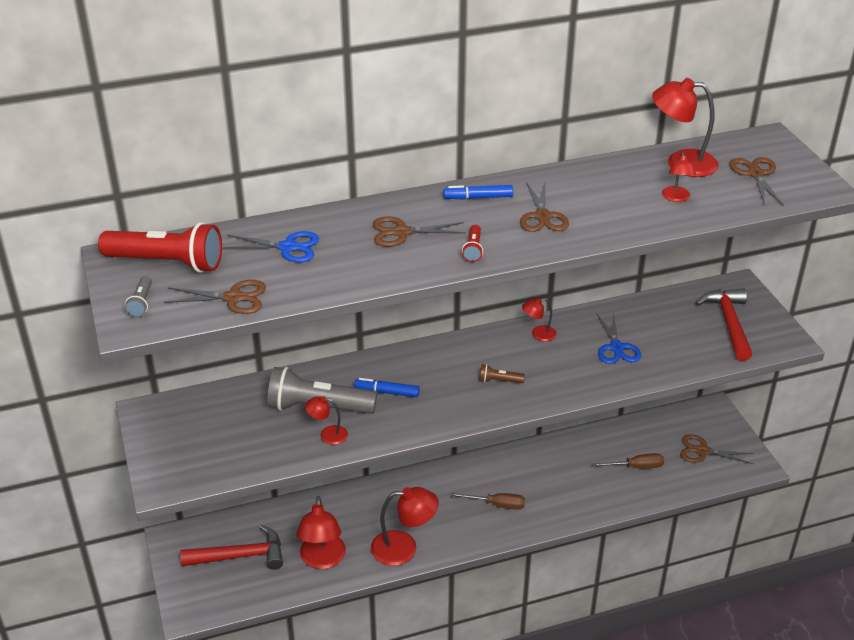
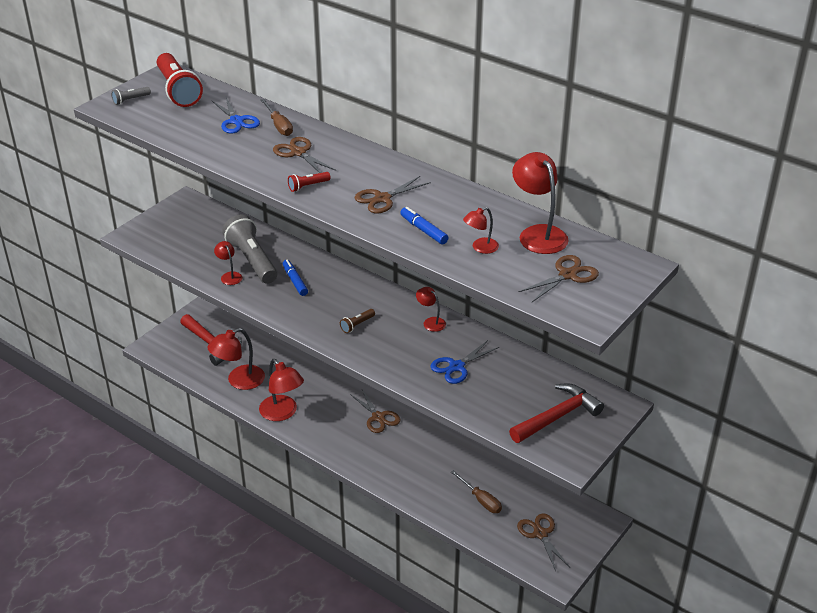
camera: 55 degrees right, 0 degrees up
(233, 298) = (164, 125): brown scissors -> brown scissors (378, 417)
(478, 197) = (376, 165): blue marker -> blue marker (424, 230)
(497, 505) = (365, 440): brown screwdriver -> brown screwdriver (279, 126)
(499, 381) = (357, 325): brown flashlight -> brown flashlight turned 105 degrees counterclockwise

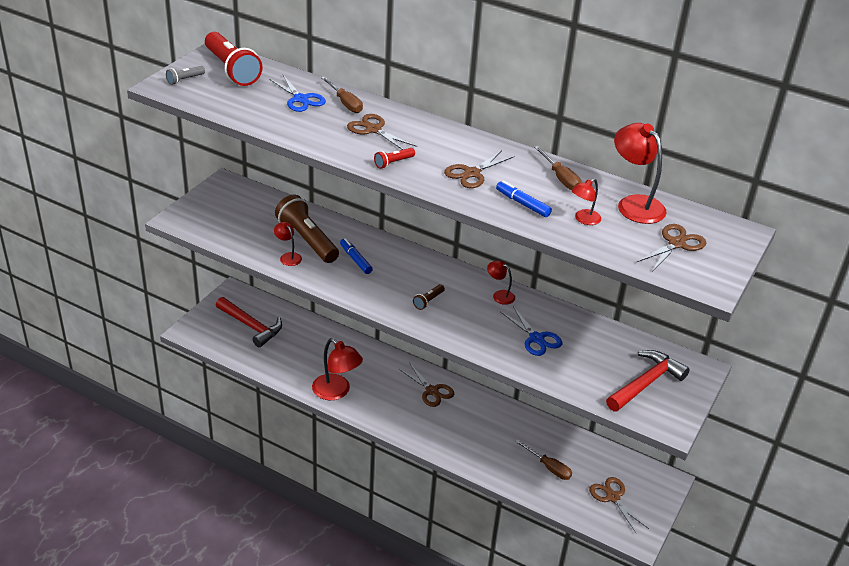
camera: 10 degrees left, 0 degrees up
(239, 381) = (286, 361): red lamp -> none
(252, 260) = (307, 240): grey flashlight -> brown flashlight
(456, 367) = (536, 338): blue scissors -> blue scissors turned 75 degrees counterclockwise
(470, 205) = (560, 178): none -> brown screwdriver

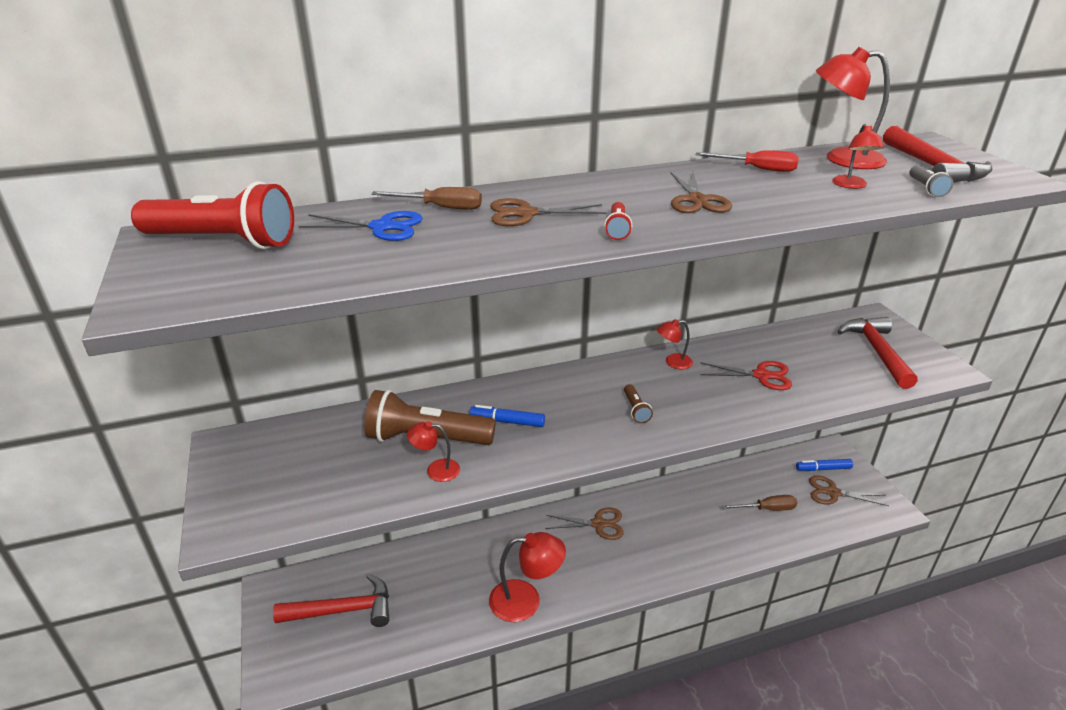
camera: 45 degrees left, 5 degrees down
(185, 80) = (170, 281): grey flashlight -> grey flashlight (926, 188)
(522, 204) = (790, 199): blue marker -> blue marker (823, 469)
(536, 338) = (761, 375): blue scissors -> red scissors
(560, 178) = (757, 169): brown screwdriver -> red screwdriver
(676, 243) = (932, 167): brown scissors -> red hammer

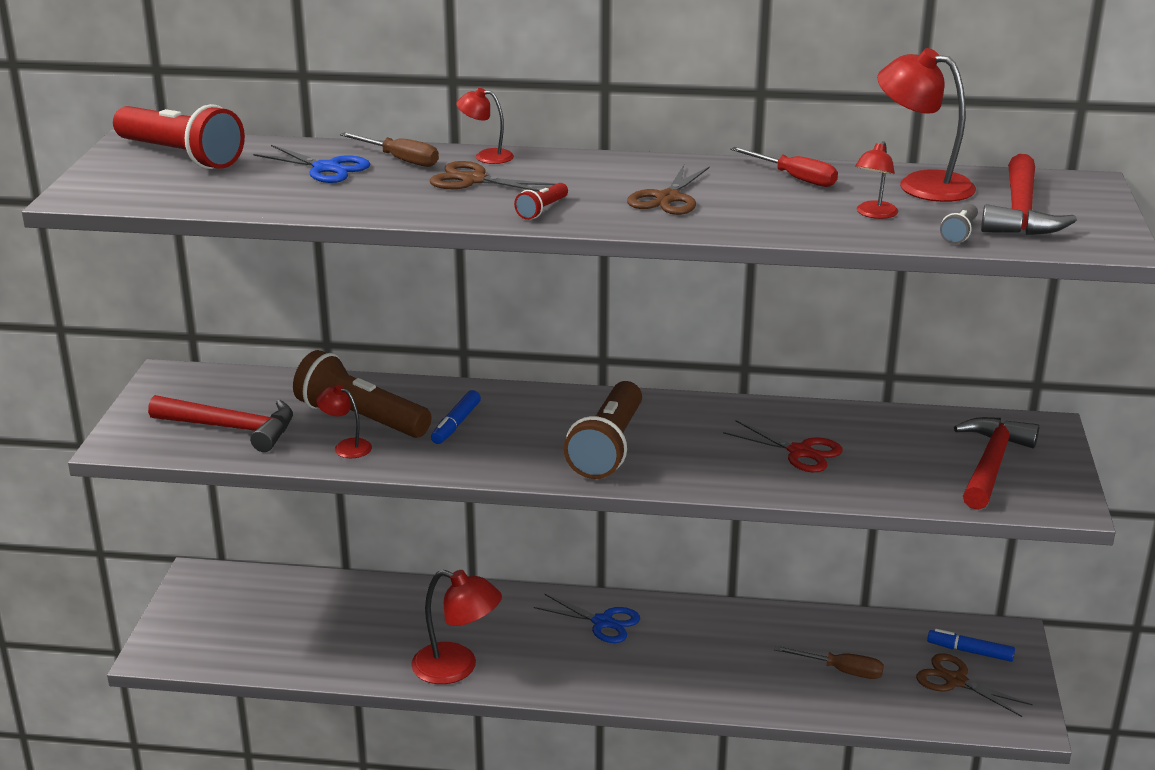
camera: 25 degrees right, 5 degrees down
(343, 610) = (257, 616): red hammer -> red hammer (232, 428)
(507, 422) = (456, 424): blue marker -> blue marker turned 105 degrees counterclockwise
(598, 524) = (603, 622): brown scissors -> blue scissors
(635, 409) = (608, 447): brown flashlight -> brown flashlight, size x2.31
(673, 362) = (705, 413): red lamp -> red lamp (486, 156)

